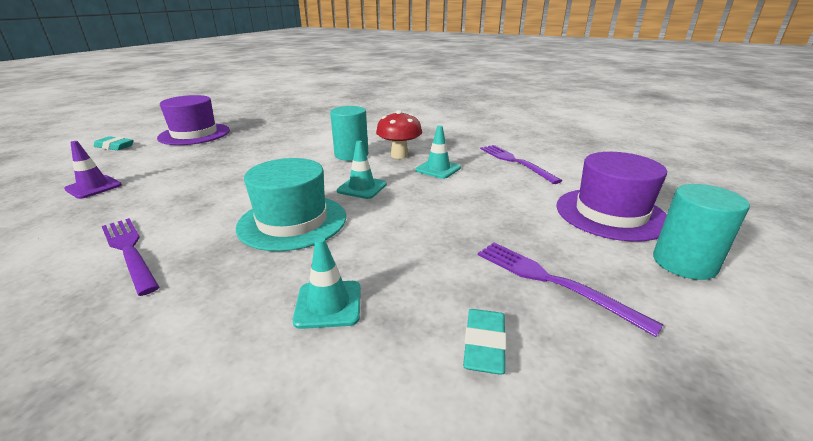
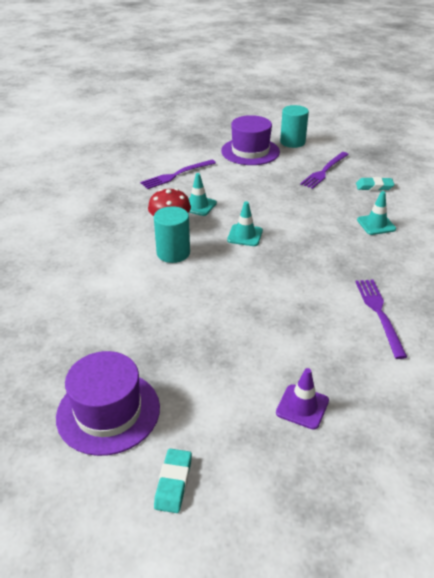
camera: 100 degrees left, 10 degrees up
(129, 251) = (379, 313): purple fork -> purple fork turned 135 degrees clockwise
(292, 221) = (308, 255): turquoise hat -> none

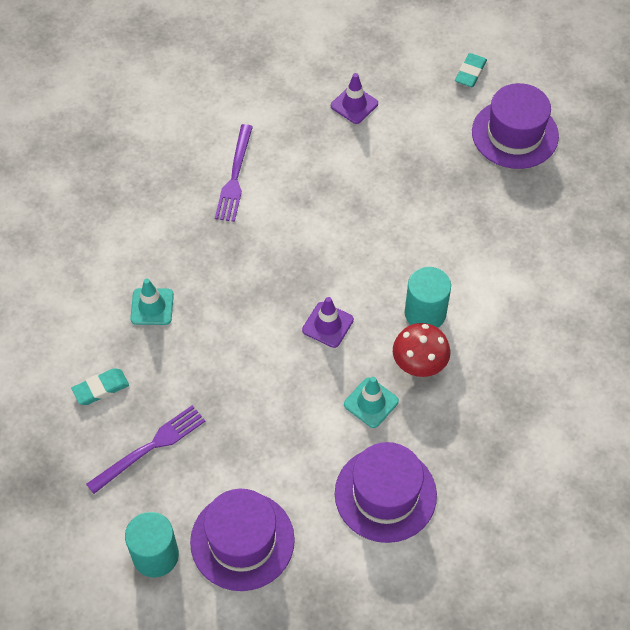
camera: 165 degrees left, 20 degrees up
(176, 175) = (385, 494): purple fork -> purple hat
(245, 235) = (327, 325): turquoise traffic cone -> purple traffic cone
(374, 186) = (101, 388): turquoise eraser -> turquoise eraser turned 45 degrees counterclockwise

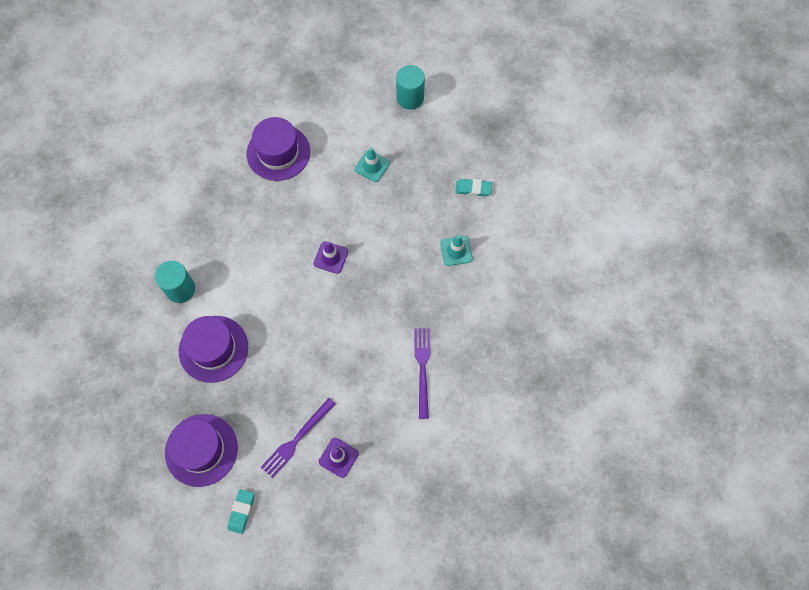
camera: 170 degrees right, 10 degrees up
(101, 388) = (473, 189): turquoise eraser -> turquoise eraser turned 45 degrees clockwise
(150, 447) = (430, 157): purple fork -> purple fork (296, 439)
(242, 541) = (361, 113): purple hat -> purple hat (213, 349)
(371, 403) = (294, 208): turquoise traffic cone -> turquoise traffic cone (372, 166)
(419, 365) = (264, 238): red mushroom -> none
(425, 313) = (263, 277): turquoise cylinder -> turquoise cylinder (180, 289)

